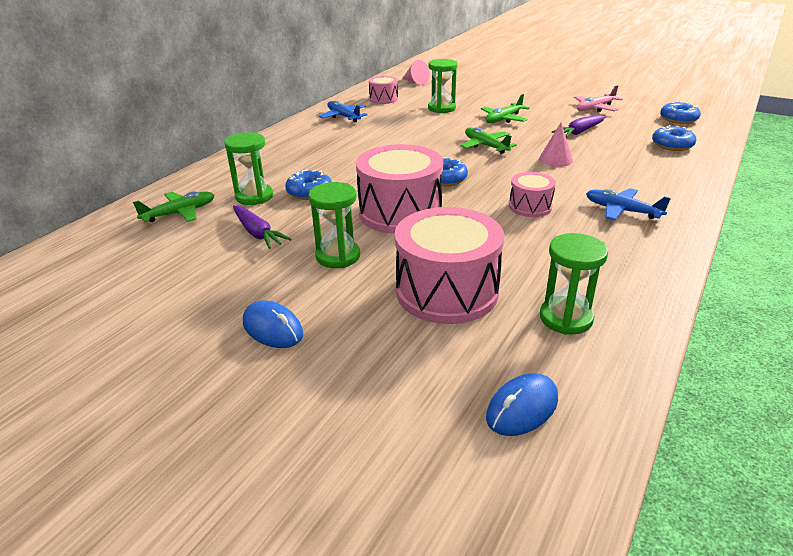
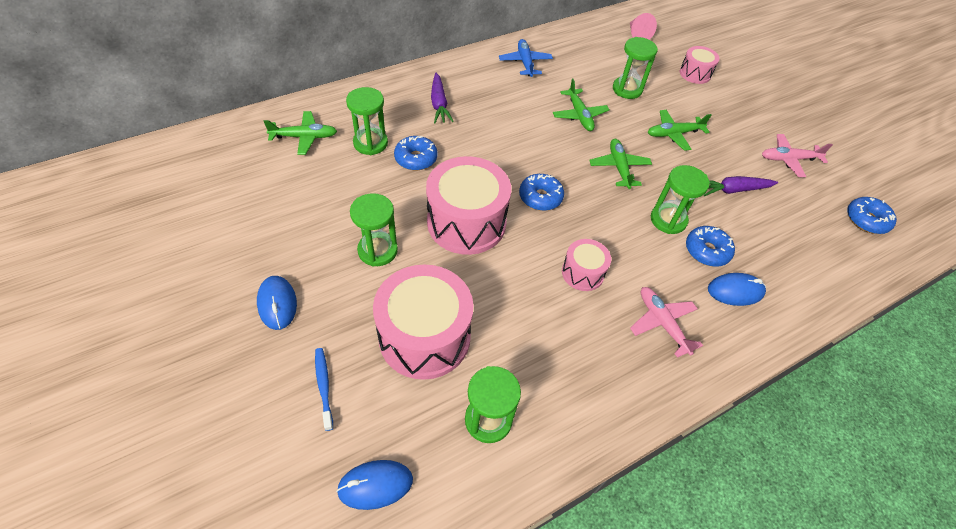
camera: 25 degrees right, 20 degrees up
(257, 233) = (341, 191): purple carrot -> purple carrot (439, 104)
(383, 99) = (583, 50): pink drum -> pink drum (695, 74)
(389, 364) = (324, 386): none -> blue toothbrush
(421, 130) = (579, 115): none -> green plane
(555, 159) = (668, 220): pink cone -> green hourglass
(622, 211) = (662, 323): blue plane -> pink plane
(647, 177) = (735, 291): none -> blue mouse
(672, 145) = (813, 257): blue donut -> blue donut (707, 251)

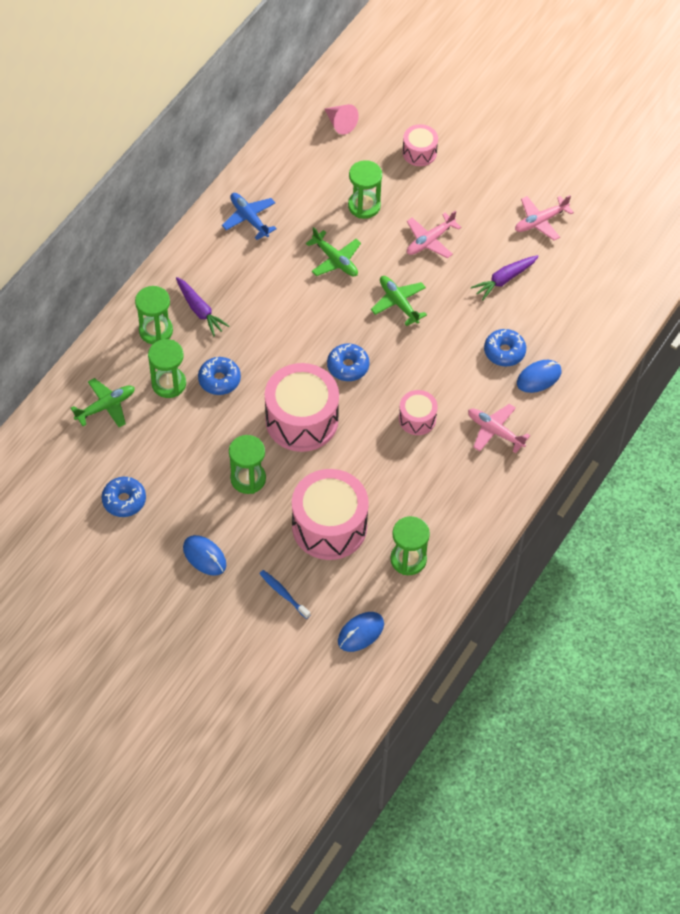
camera: 25 degrees left, 5 degrees up
(668, 220) = (462, 337): green hourglass -> green hourglass (156, 331)
(673, 134) = (430, 241): green plane -> pink plane
(866, 220) = (622, 258): blue donut -> blue donut (124, 500)

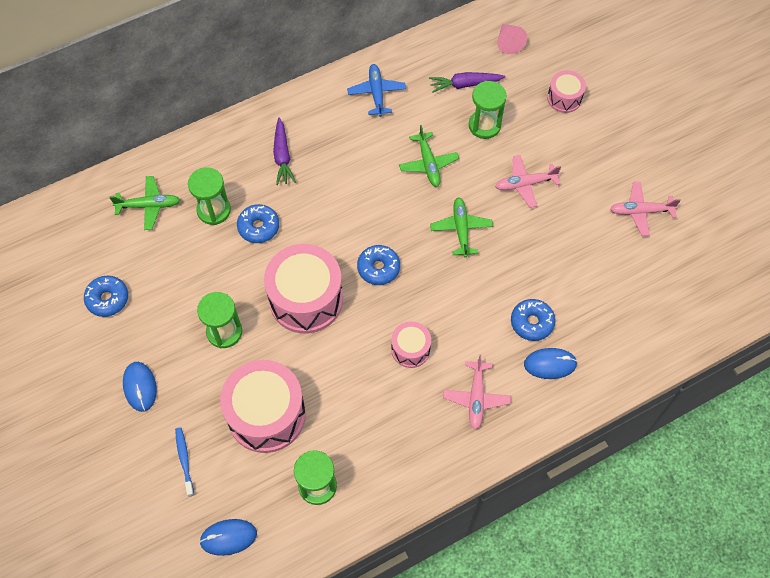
camera: 30 degrees right, 5 degrees up
(156, 331) = (234, 157): green hourglass -> none
(495, 431) = (476, 398): pink plane -> pink plane turned 150 degrees counterclockwise
(504, 279) = (573, 252): purple carrot -> purple carrot (465, 84)

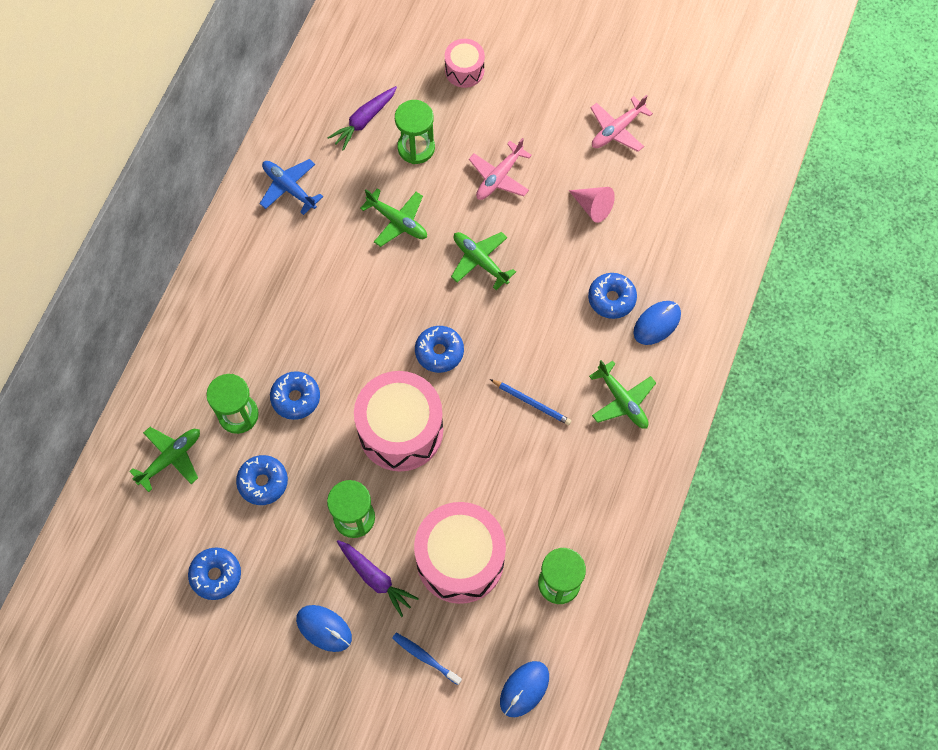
camera: 40 degrees left, 5 degrees up
(189, 264) = (263, 482): none -> blue donut
(282, 156) = (255, 314): purple carrot -> purple carrot (375, 578)
(410, 349) = (531, 402): pink drum -> blue pencil
(476, 398) = (622, 400): pink plane -> green plane
(508, 43) = (368, 51): pink cone -> pink cone (593, 207)

